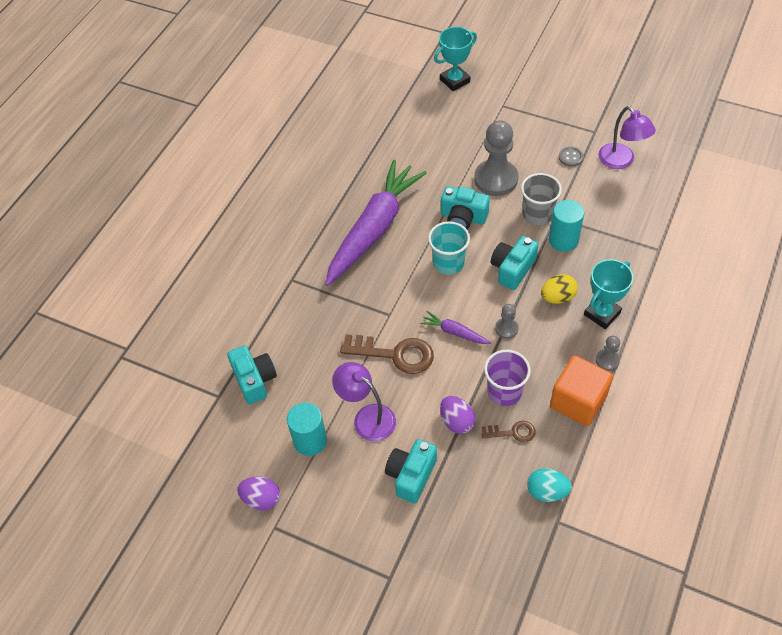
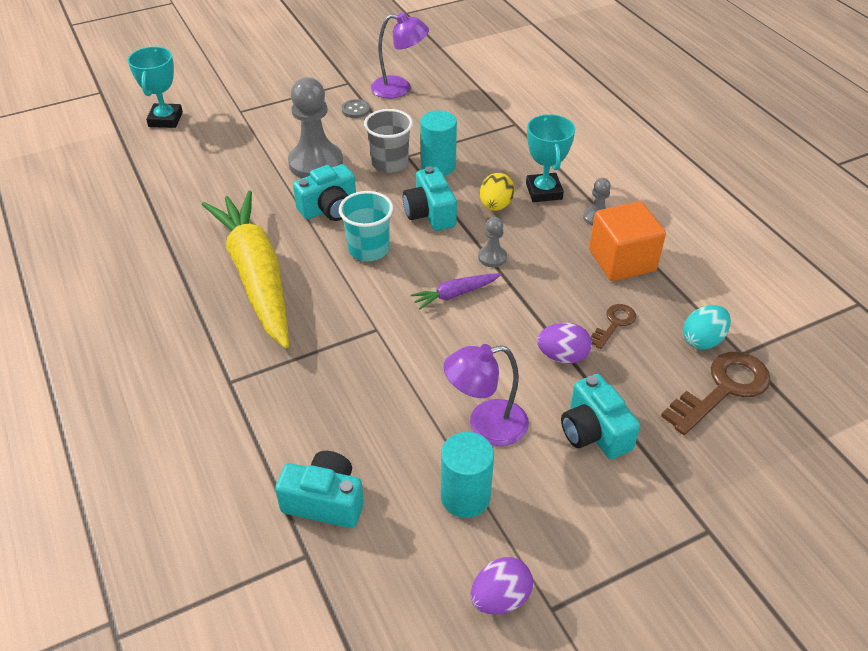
camera: 55 degrees left, 10 degrees down
(374, 229) = (256, 276): purple carrot -> yellow carrot
(395, 354) = (431, 354): brown key -> brown key (723, 389)
(504, 391) = (562, 301): purple cup -> none

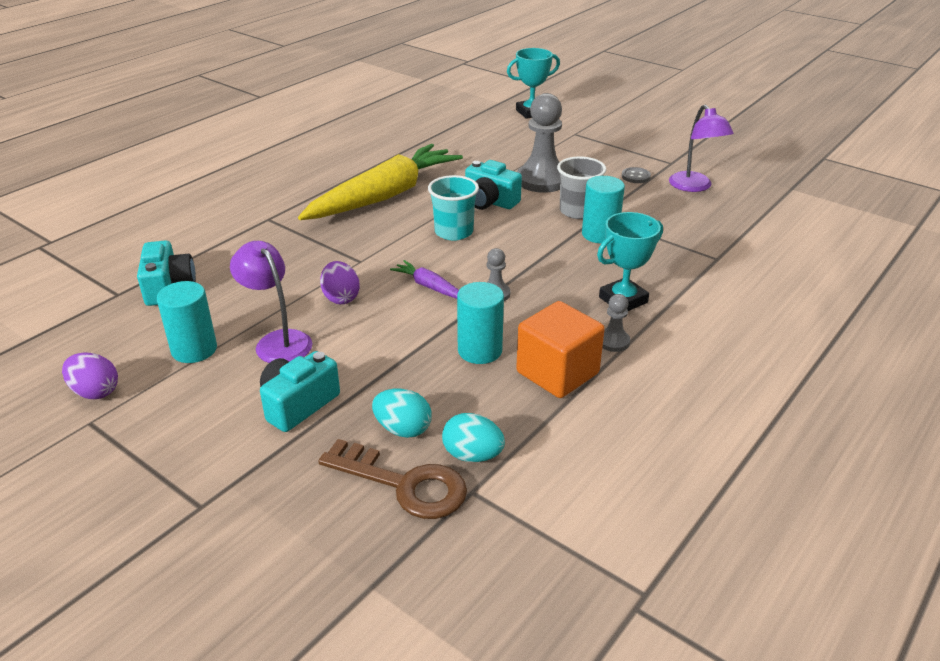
camera: 65 degrees right, 10 degrees down
(430, 213) = (527, 247): turquoise camera -> none
(495, 206) = (572, 278): yellow egg -> none
(562, 356) = (387, 364): purple egg -> purple egg (341, 298)
(571, 293) = (480, 350): none -> turquoise cylinder
(614, 323) = (455, 387): brown key -> none
(656, 371) = (403, 429): none -> turquoise egg

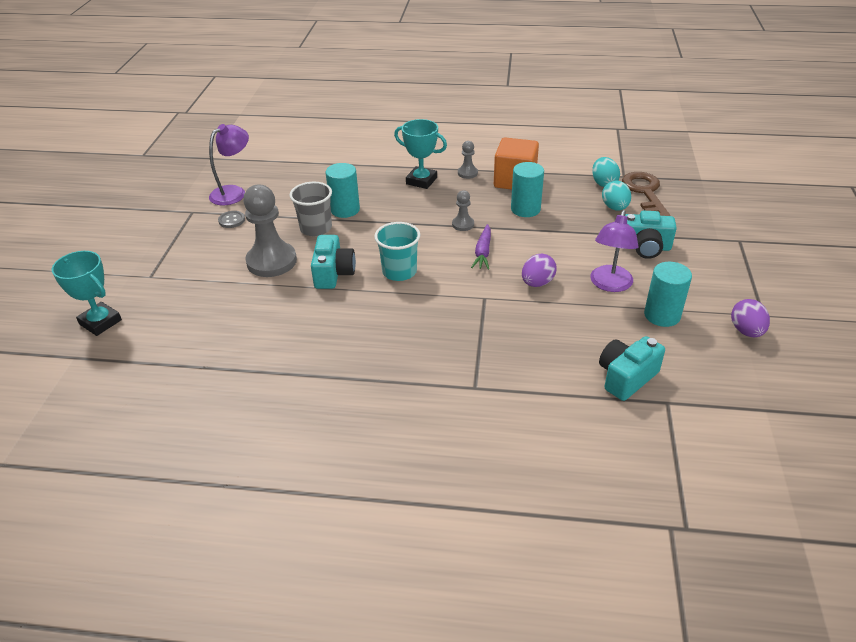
camera: 120 degrees left, 5 degrees up
(384, 196) = (370, 335): yellow carrot -> none

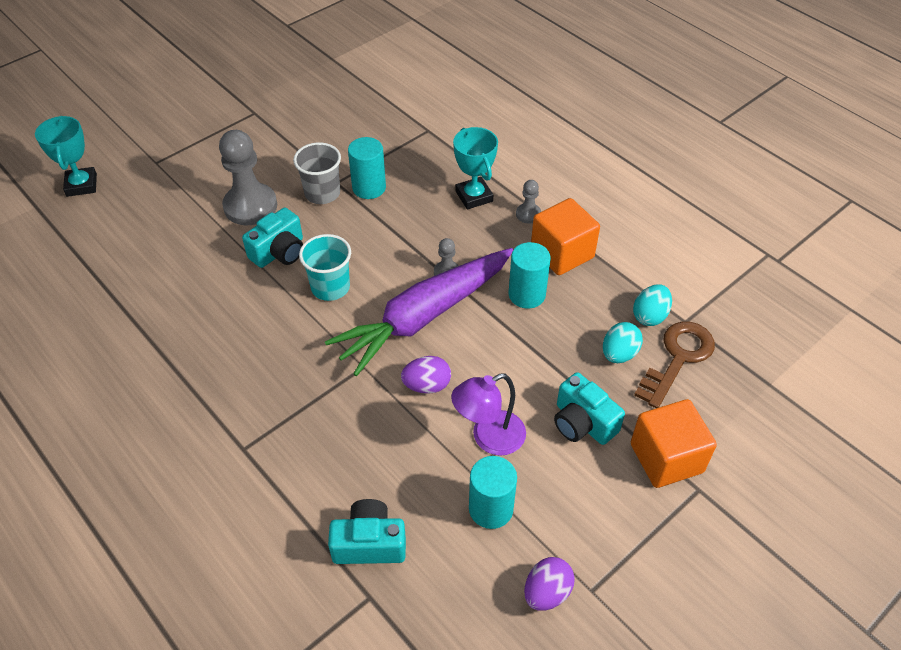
camera: 40 degrees right, 10 degrees up
(231, 220) = (271, 141): grey button -> none
(234, 192) = (306, 111): purple lamp -> none
(483, 252) = (424, 316): purple carrot -> purple carrot, size x2.46
(706, 237) = (666, 458): none -> orange cube

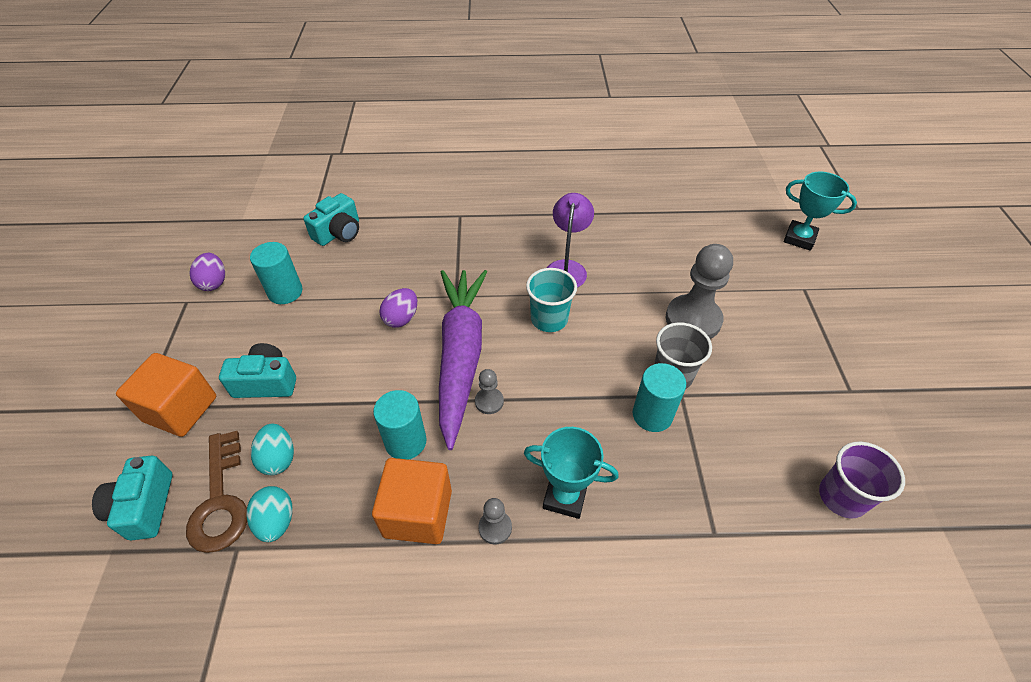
camera: 130 degrees right, 0 degrees up
(279, 252) = (618, 310): turquoise camera -> turquoise camera (144, 507)
(348, 94) = (842, 497): none -> purple cup
(489, 438) = (325, 323): purple lamp -> purple lamp (567, 268)

